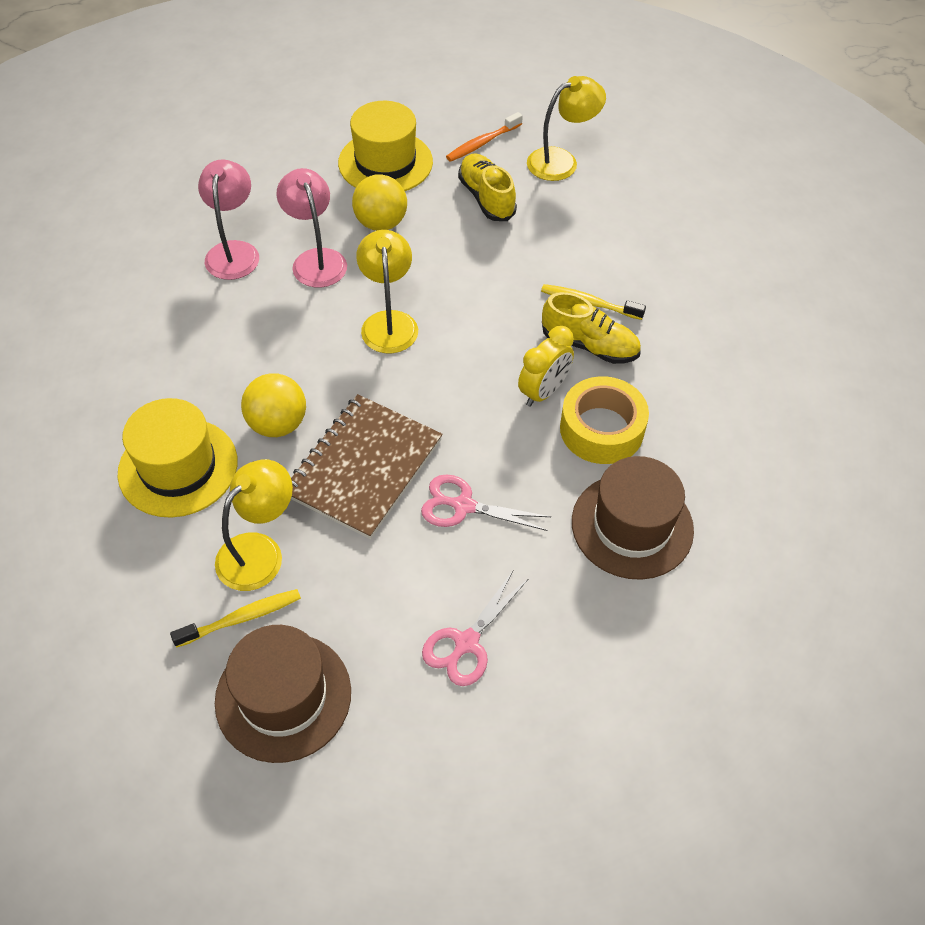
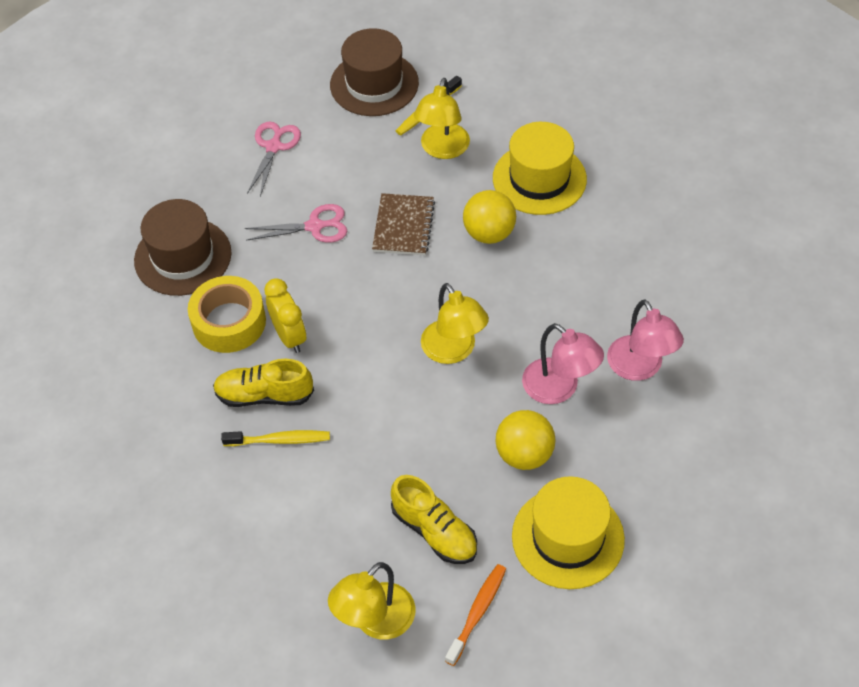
camera: 160 degrees right, 0 degrees up
(363, 468) = (403, 226): brown notebook -> brown notebook, size x0.64
(543, 392) = (289, 336): yellow clock -> yellow clock turned 135 degrees clockwise

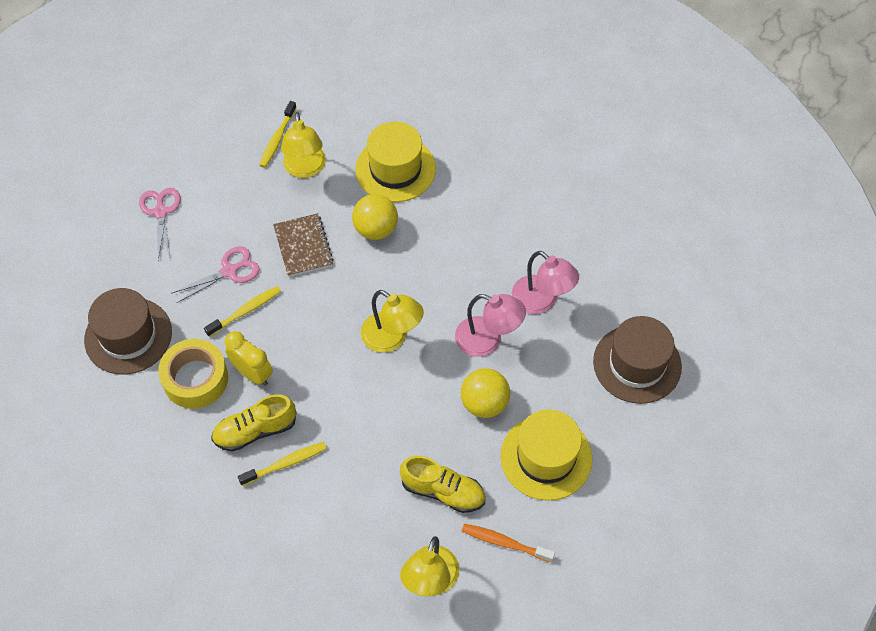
camera: 25 degrees left, 5 degrees up
(312, 271) = (246, 311): none -> yellow toothbrush
(374, 84) = (221, 128): brown hat -> brown hat (637, 364)
(477, 612) = (504, 542): orange toothbrush -> orange toothbrush turned 75 degrees counterclockwise

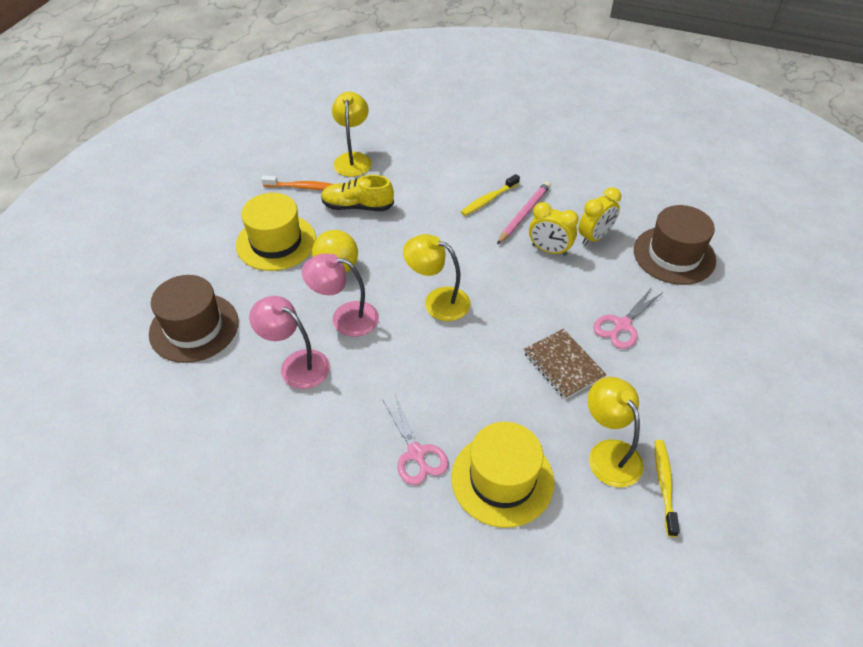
camera: 165 degrees right, 10 degrees down
(161, 212) = (730, 366): pink scissors -> pink scissors (416, 453)
(195, 379) = (594, 237): yellow tape -> yellow clock
(246, 311) = (584, 295): yellow toothbrush -> none
(255, 430) = (524, 214): yellow shoe -> pink pencil
(376, 229) = (495, 400): yellow ball -> none

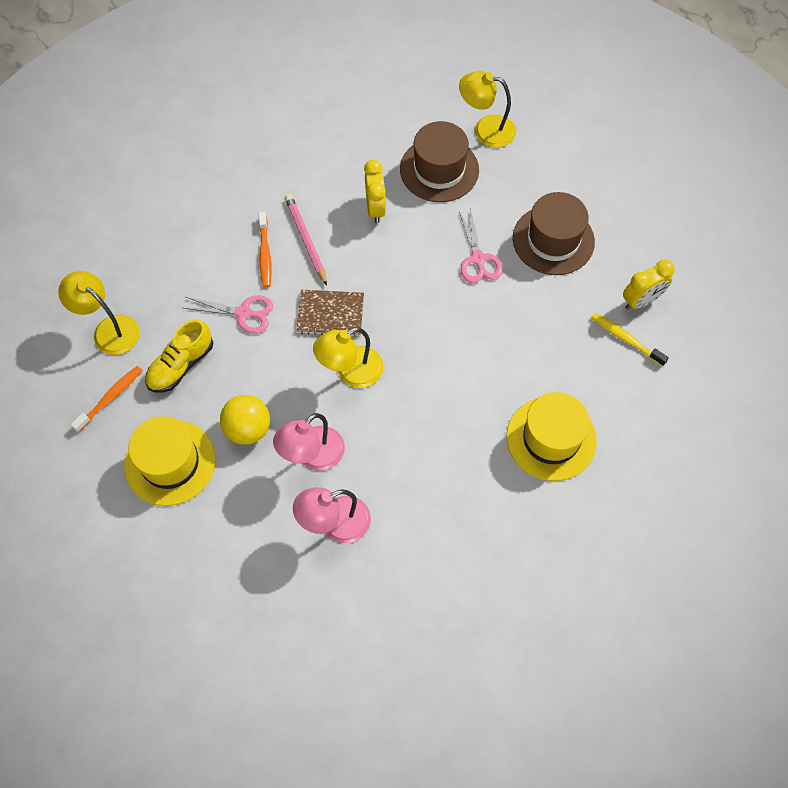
camera: 55 degrees left, 15 degrees up
(194, 327) = (225, 589): brown hat -> brown hat (553, 240)
(416, 453) = (488, 483): pink scissors -> pink scissors (243, 313)
(488, 200) = (265, 254): yellow toothbrush -> orange toothbrush
(549, 250) = (362, 251): yellow clock -> yellow clock (641, 301)
(563, 365) = (484, 327): brown notebook -> brown notebook (330, 314)
(609, 453) = (578, 354): yellow lamp -> yellow lamp (485, 130)

